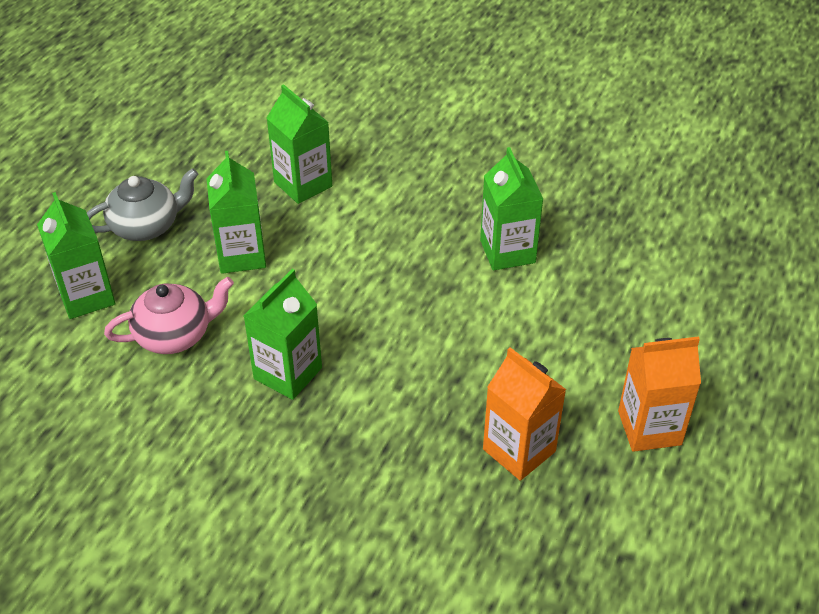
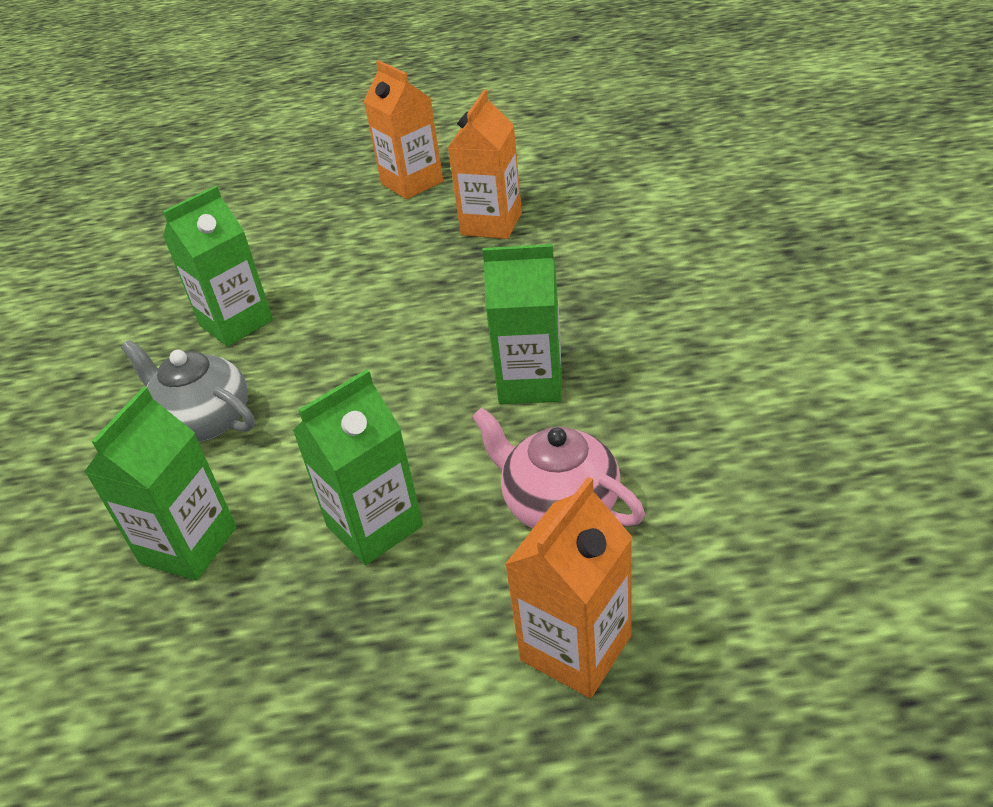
camera: 115 degrees left, 5 degrees down
(86, 296) = (575, 648): green carton -> orange carton
(146, 226) = (381, 679): grey teapot -> grey teapot (203, 421)

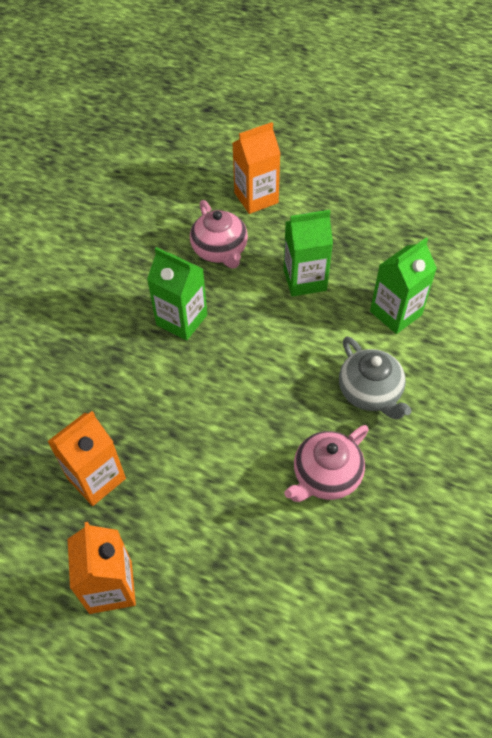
camera: 155 degrees left, 15 degrees up
(236, 323) = (325, 476): green carton -> pink teapot

